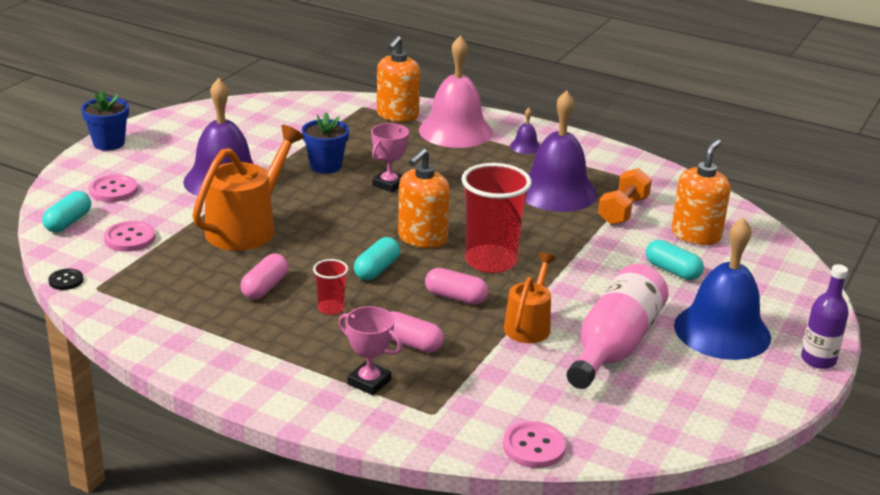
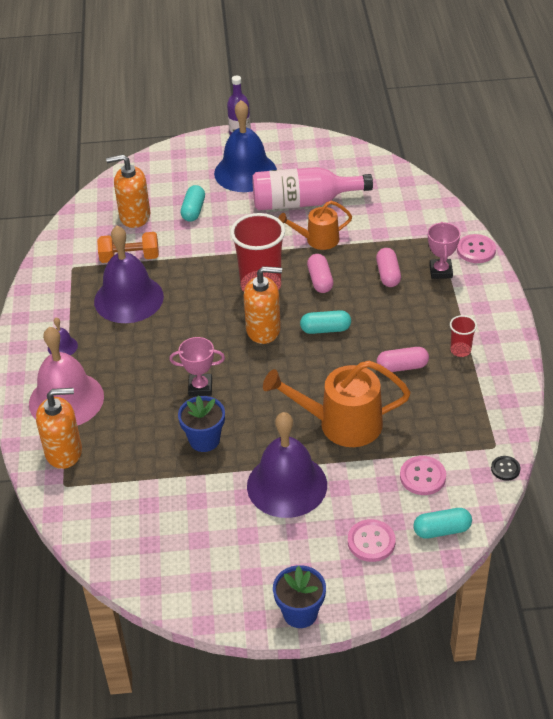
camera: 120 degrees left, 15 degrees up
(331, 308) = (390, 325): red cup -> red cup (460, 350)
(534, 447) = (424, 194): pink button -> pink button (476, 250)

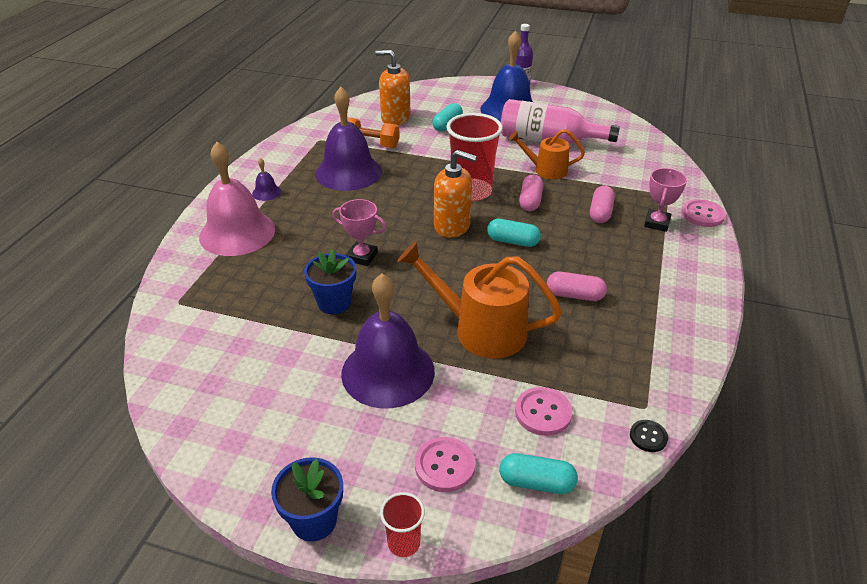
camera: 20 degrees right, 5 degrees down
(64, 452) = (201, 274): orange soap dispenser -> none
(460, 350) = (646, 298): red cup -> red cup (404, 543)

